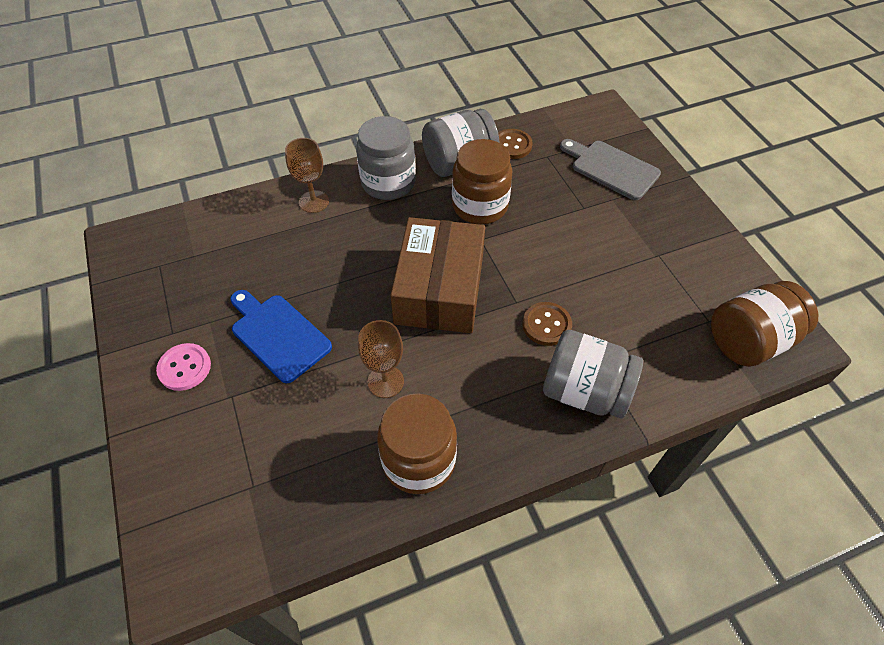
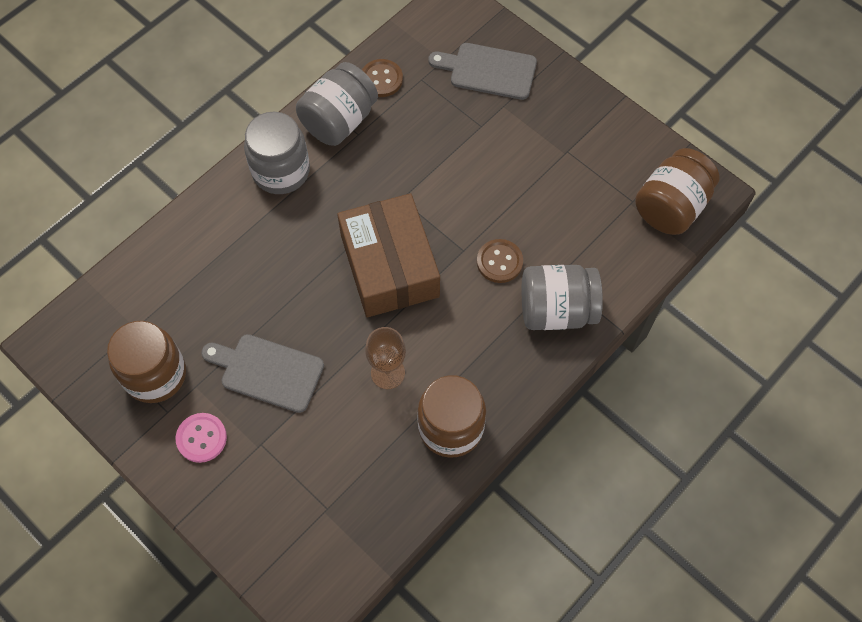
camera: 25 degrees left, 10 degrees up
(278, 335) = (267, 371): blue cutting board -> grey cutting board
(314, 201) = (218, 222): brown goblet -> none
(480, 206) = (383, 163): brown jar -> brown jar (155, 374)

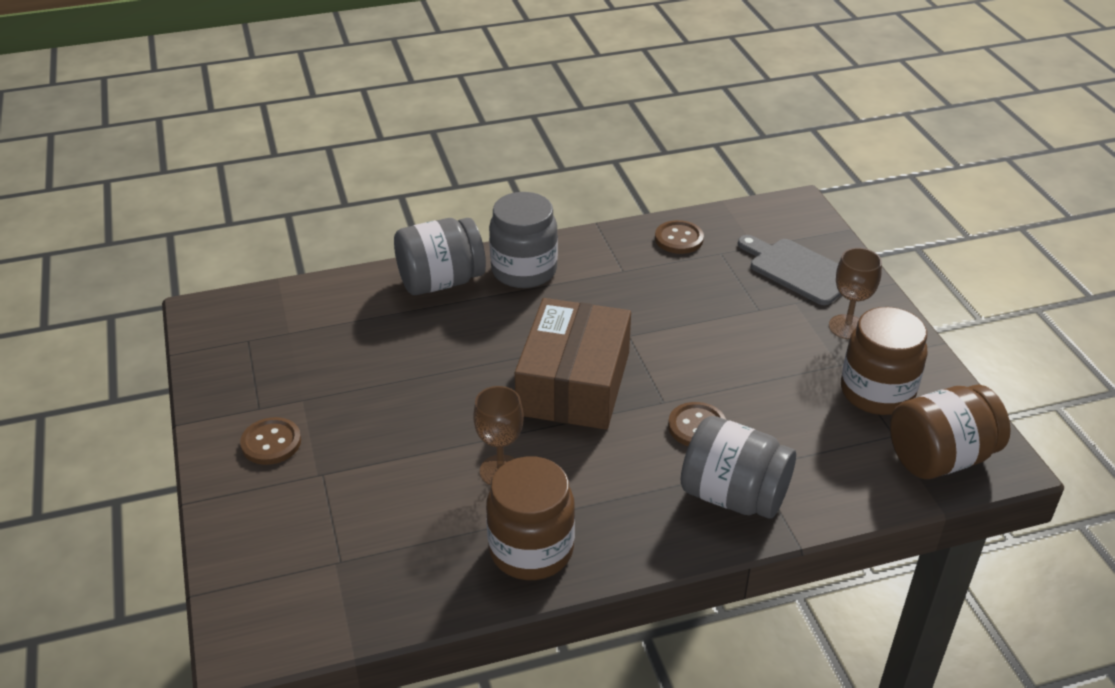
camera: 30 degrees right, 25 degrees down
(155, 374) = (274, 374): brown jar -> brown jar (877, 392)
(201, 438) = (271, 443): pink button -> brown button
(267, 371) = (380, 417): grey cutting board -> none
(339, 120) = (612, 254): grey jar -> grey jar (441, 281)
(552, 113) = (847, 327): none -> brown goblet

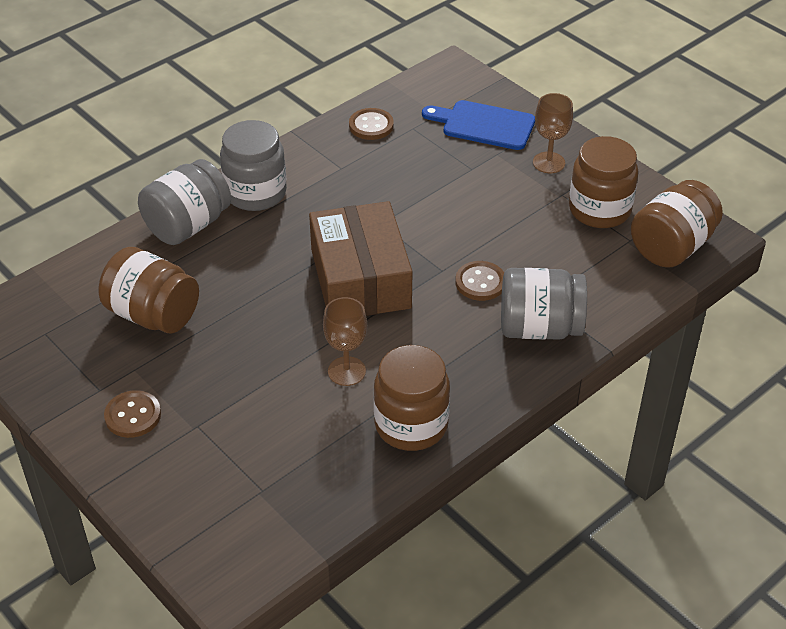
camera: 25 degrees left, 5 degrees up
(354, 354) = (153, 314): none -> brown jar
(798, 270) = (484, 125): grey cutting board -> blue cutting board

